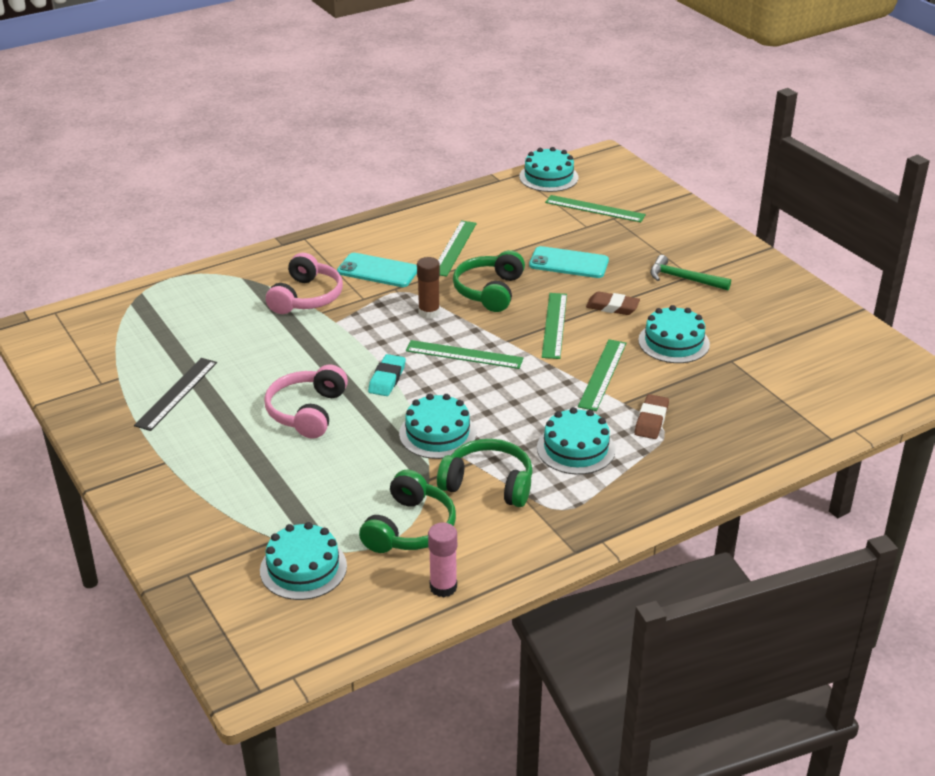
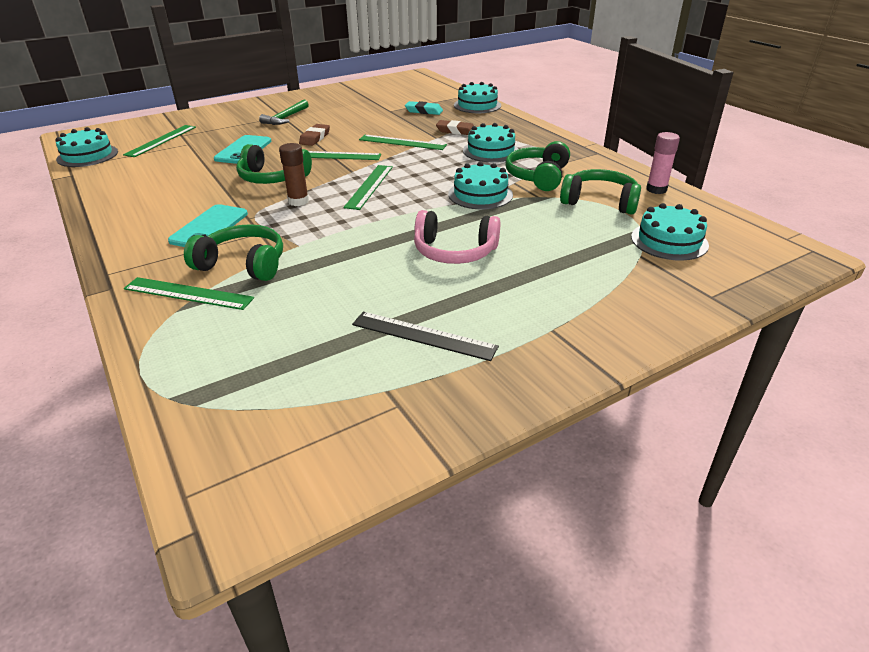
camera: 90 degrees left, 0 degrees up
(306, 297) = (243, 264): pink headphones -> green headphones
(387, 379) = (402, 216): turquoise eraser -> turquoise eraser (424, 111)
(454, 248) = (188, 193): green ruler -> green ruler (188, 293)
(673, 342) = (366, 123): turquoise cake -> turquoise cake (477, 105)

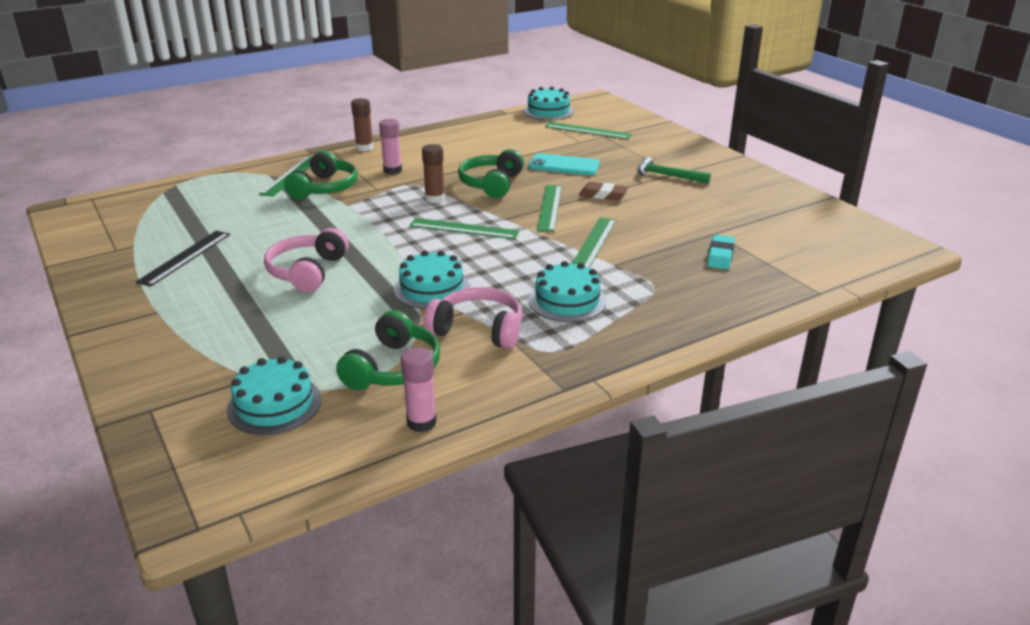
camera: 90 degrees right, 5 degrees down
(120, 250) = (364, 148): none -> brown glue stick
(209, 227) = (392, 170): turquoise phone -> pink glue stick
(456, 131) = (641, 278): brown eraser -> none
(477, 105) = (763, 297): turquoise cake -> none
(538, 177) = (478, 330): green headphones -> pink headphones

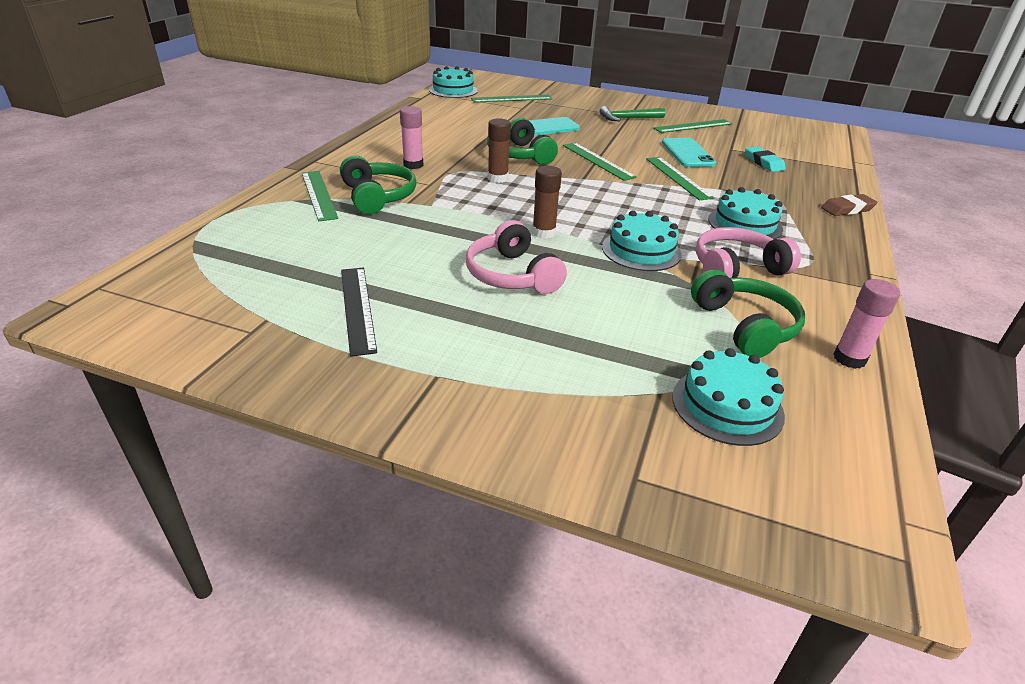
camera: 40 degrees left, 5 degrees up
(364, 148) = (346, 152): brown glue stick -> brown glue stick (543, 233)
(464, 228) = (569, 195): green ruler -> green ruler (693, 126)
(603, 195) = (615, 142): brown eraser -> brown eraser (847, 209)
(655, 224) = (687, 153): none -> turquoise phone

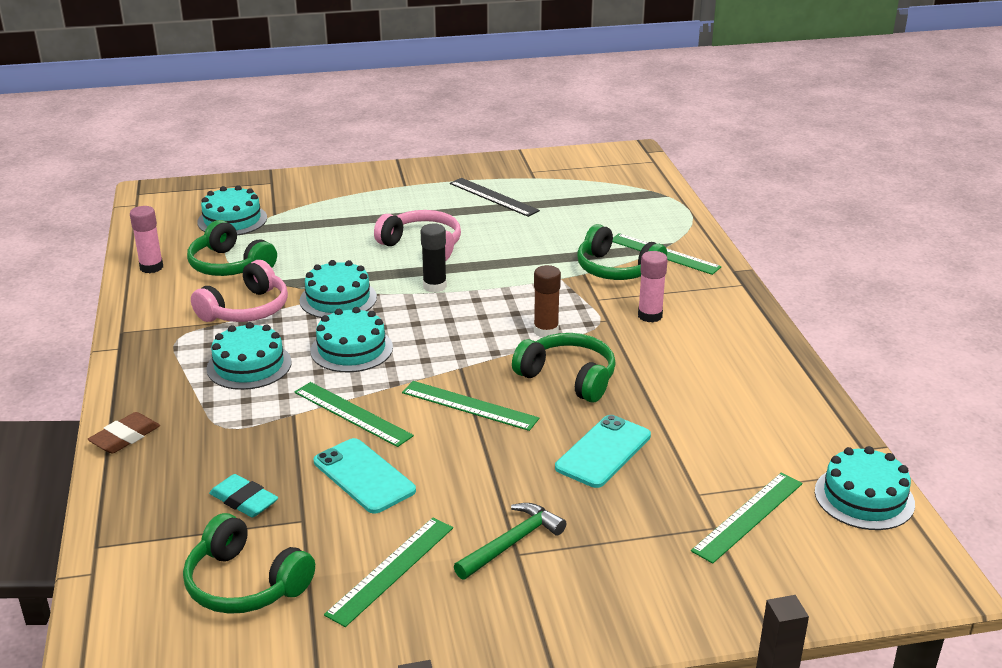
camera: 150 degrees right, 5 degrees down
(543, 233) = (434, 286): brown glue stick -> black glue stick
(654, 210) = (351, 349): none -> turquoise cake
(768, 139) = (245, 583): none -> green headphones

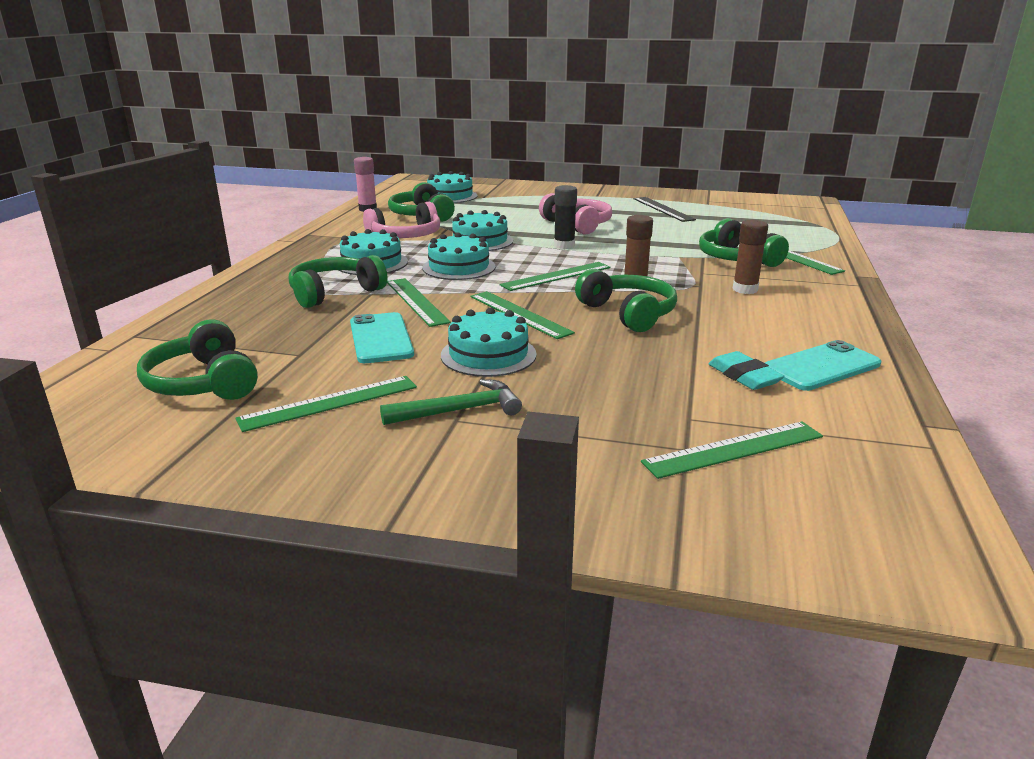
camera: 25 degrees right, 5 degrees down
(125, 437) = (237, 283): brown eraser -> none
(244, 500) = (270, 333): turquoise eraser -> turquoise eraser (744, 376)
(254, 424) = (335, 293): none -> green headphones
(463, 339) = (556, 276): none -> green ruler
(603, 452) = (615, 367): turquoise phone -> turquoise phone (821, 367)
(650, 316) = (745, 289): pink glue stick -> brown glue stick
(864, 497) = (898, 466): turquoise cake -> turquoise cake (488, 355)

